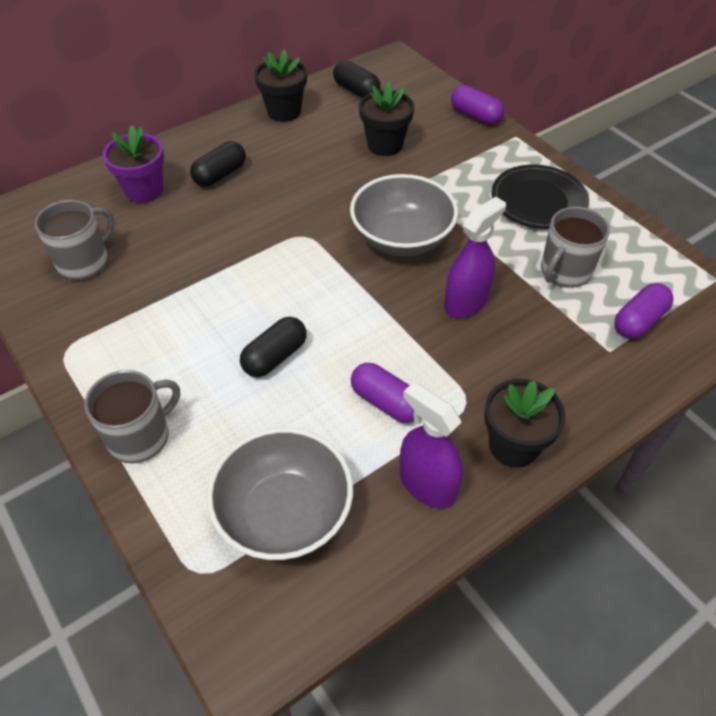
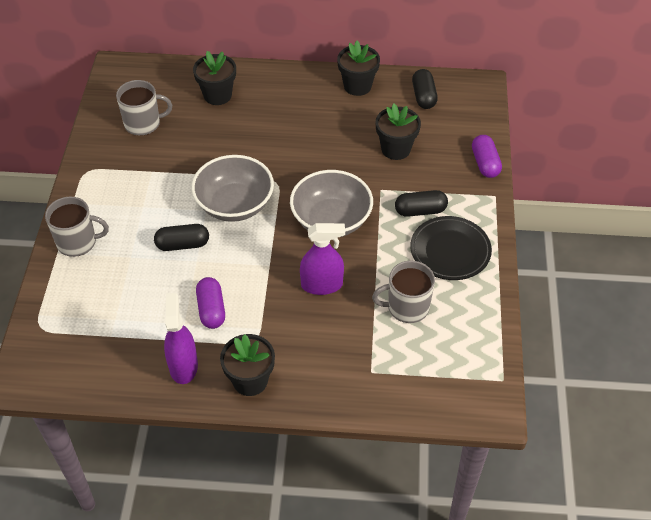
camera: 40 degrees right, 0 degrees up
(144, 190) = (217, 95): purple flower pot -> black flower pot
(220, 175) = (270, 110): black capsule -> black capsule (420, 211)
(284, 513) = (103, 328): grey bowl -> grey bowl (234, 204)
(639, 321) = (413, 368): purple capsule -> none

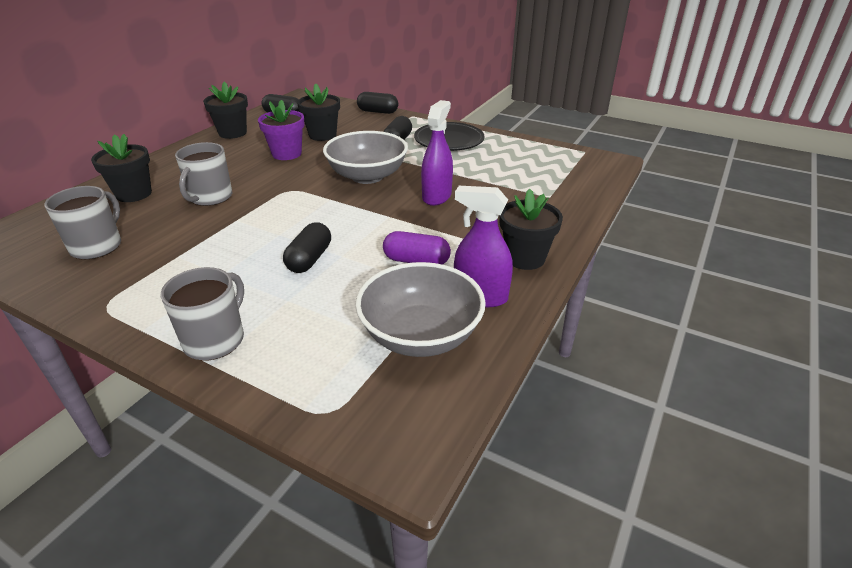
camera: 65 degrees left, 15 degrees down
(234, 204) = (292, 217): grey bowl -> grey bowl (420, 335)
(340, 144) = (287, 154): none -> purple flower pot
(407, 307) = (491, 168): grey mug -> grey mug (210, 197)
(485, 163) = (378, 111): purple capsule -> black capsule

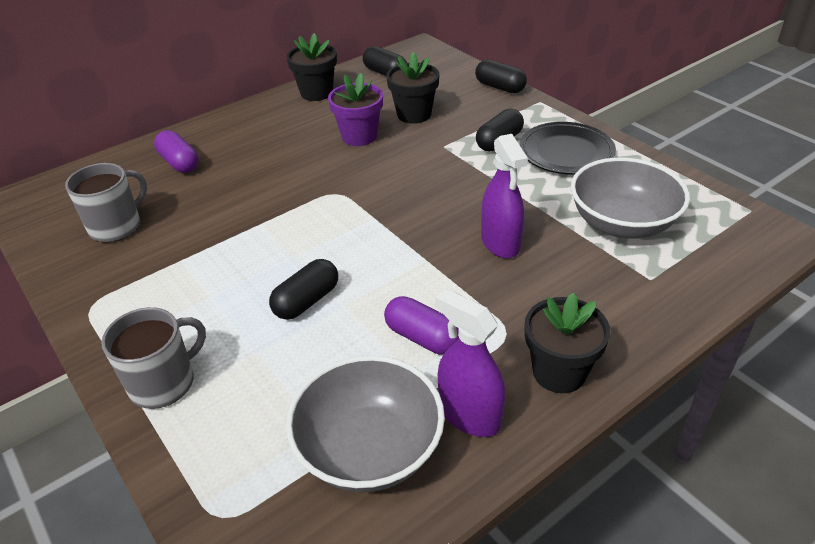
camera: 25 degrees right, 5 degrees up
(134, 194) = (179, 163): black flower pot -> purple capsule
(210, 197) = (249, 185): grey mug -> none
(367, 176) = (433, 191): grey bowl -> grey bowl (622, 223)
(436, 196) = (500, 242): purple spray bottle -> purple spray bottle turned 120 degrees clockwise

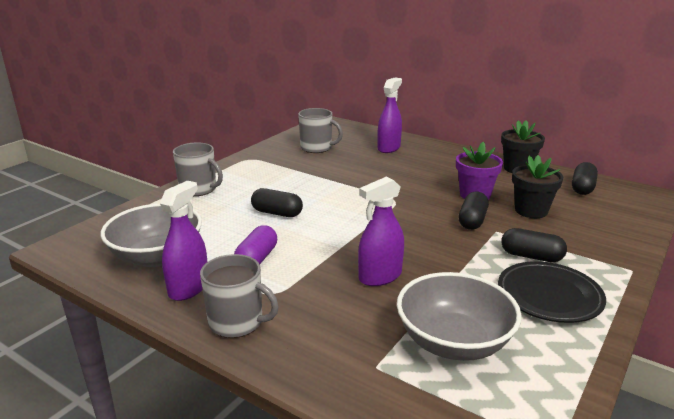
camera: 70 degrees right, 15 degrees down
(179, 163) = (389, 148): purple capsule -> purple spray bottle
(500, 87) = (631, 244): black capsule -> black capsule (472, 221)
(559, 372) = (237, 322): black flower pot -> grey mug

